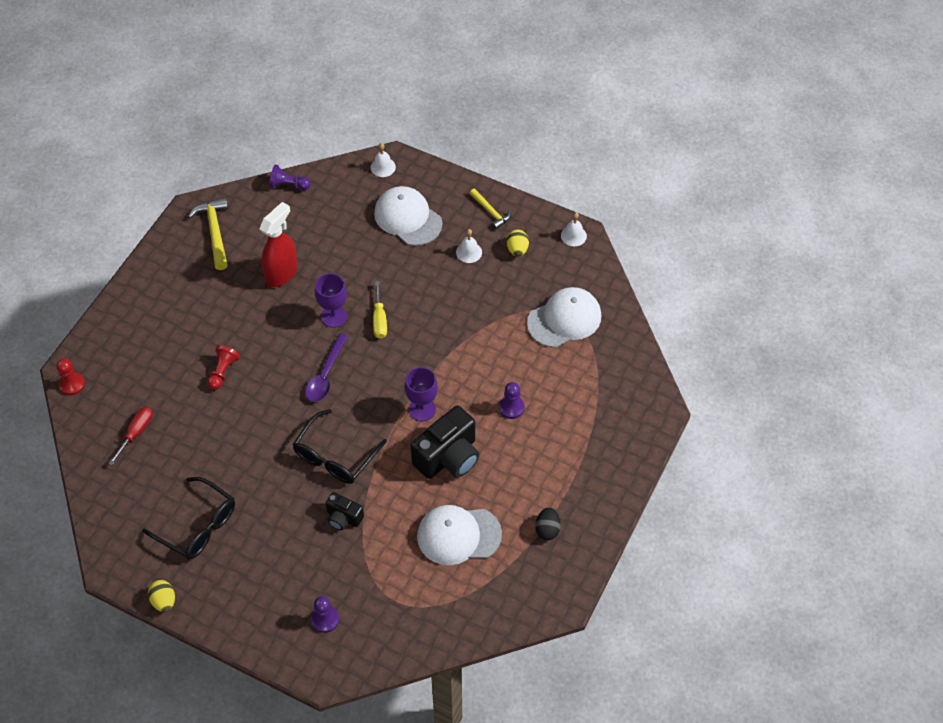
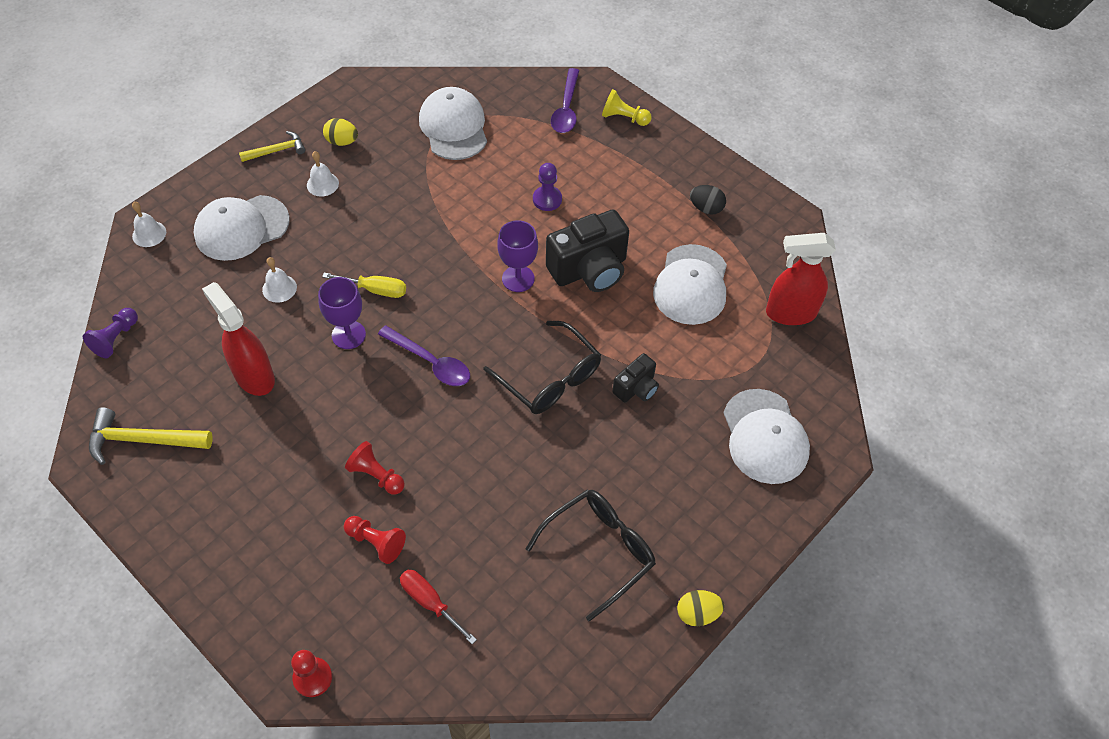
camera: 75 degrees left, 0 degrees up
(172, 388) = (376, 542): none -> red pawn
(325, 619) = (765, 436): purple pawn -> white cap
(448, 457) = (589, 270): black camera -> black camera turned 90 degrees clockwise
(454, 617) = (790, 313): none -> red spray bottle
(573, 235) = (349, 91): white bell -> white bell (279, 288)
(620, 395) = (566, 109): none -> purple spoon
(628, 441) = (624, 118): none -> yellow pawn

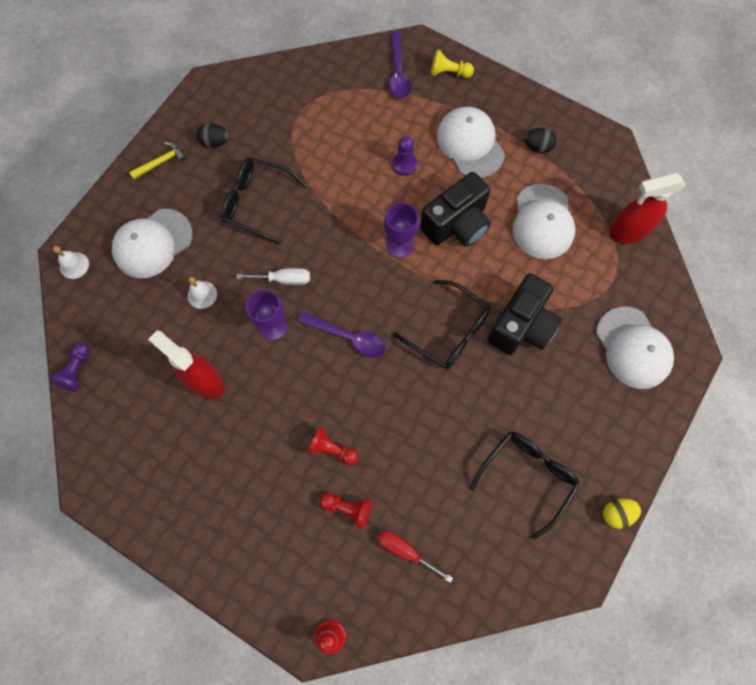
camera: 10 degrees left, 15 degrees up
(143, 440) = (129, 459): yellow hammer -> none
(322, 184) = (210, 187): white bell -> none
(342, 141) = (215, 142): yellow egg -> black egg
(369, 208) = (256, 203): none -> black glasses
(376, 290) = (284, 279): yellow screwdriver -> white screwdriver
(454, 127) = (307, 109): white cap -> white cap (470, 144)
(636, 388) = (521, 326): black camera -> black camera, size x1.88

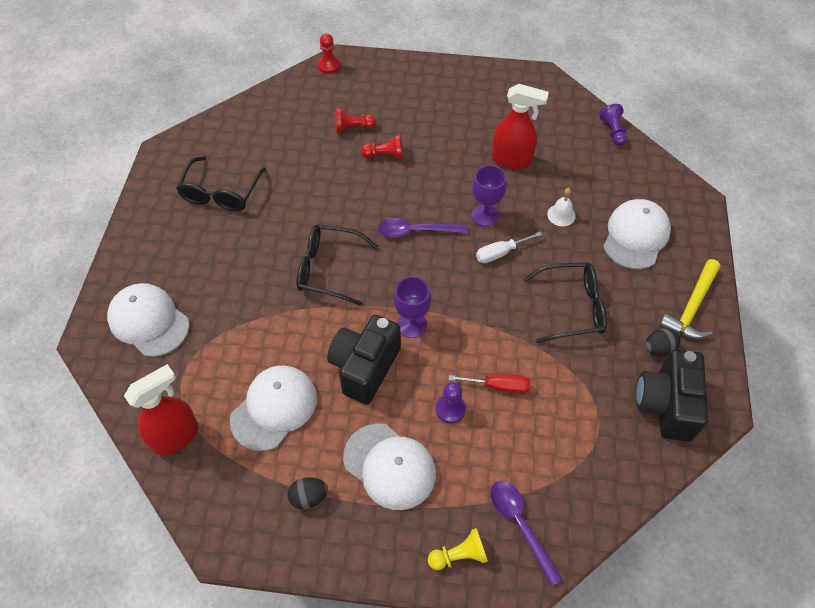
camera: 155 degrees right, 15 degrees down
(74, 265) = (684, 195): white bell -> none
(161, 162) = (692, 307): yellow hammer -> yellow hammer, size x1.60
(405, 551) = (298, 120): red screwdriver -> red screwdriver (499, 386)
(521, 326) = (263, 299): black camera -> black camera (666, 405)
(542, 222) = (274, 408): white cap -> white cap turned 60 degrees clockwise
(616, 513) = (140, 195): yellow egg -> none

